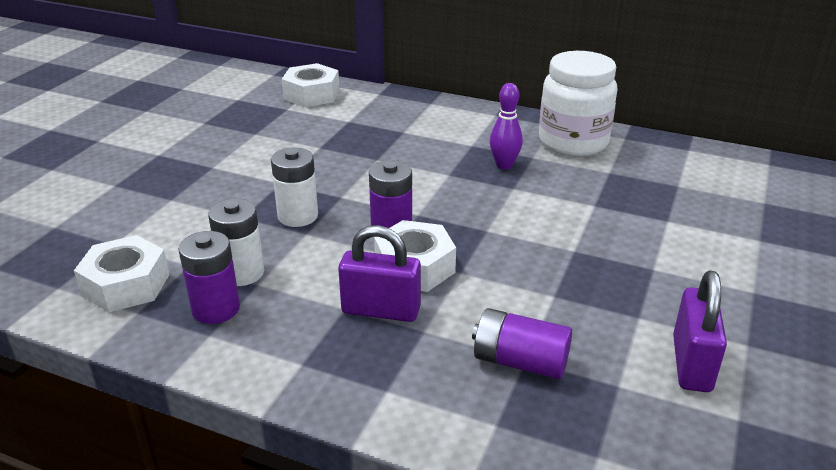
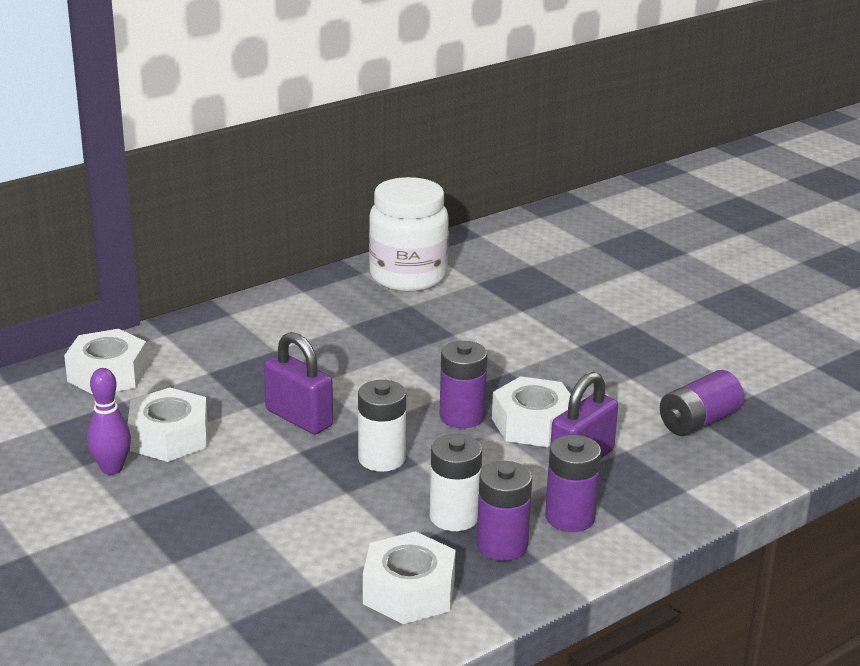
camera: 60 degrees left, 5 degrees down
(256, 135) = (169, 437): none -> white nut
(283, 332) = (570, 517): none -> purple battery
(504, 165) = (409, 323): purple bowling pin -> purple bowling pin (112, 468)
(691, 364) = (753, 358): purple padlock -> purple padlock (299, 418)

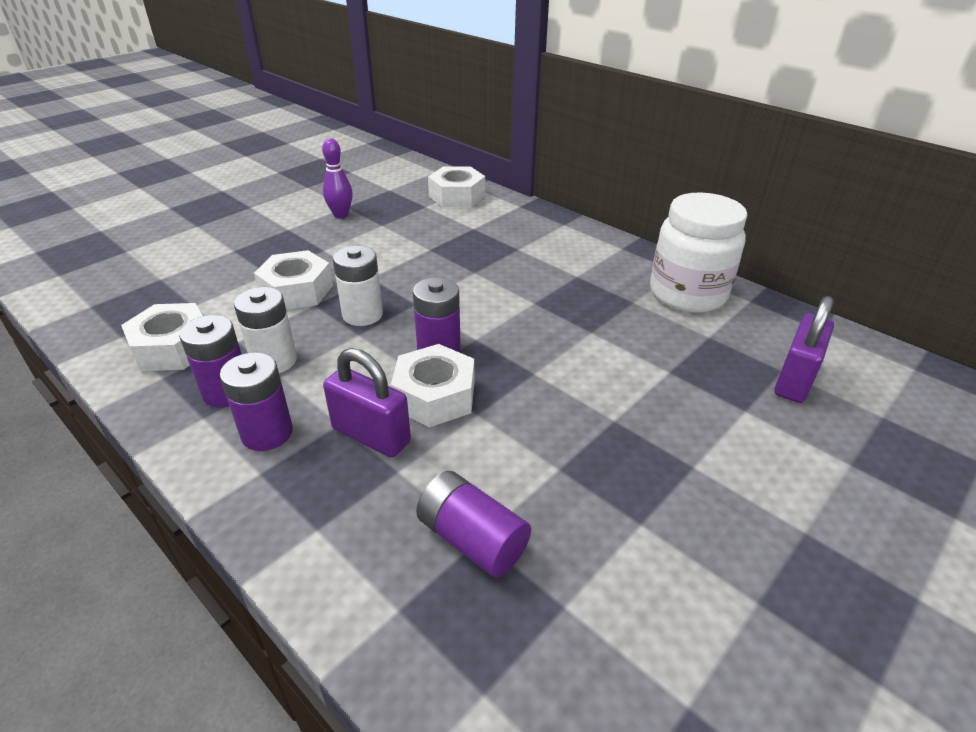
camera: 80 degrees right, 10 degrees up
(169, 437) = (381, 227): white nut -> white nut (296, 291)
(299, 418) = (417, 271): purple padlock -> purple padlock (794, 380)

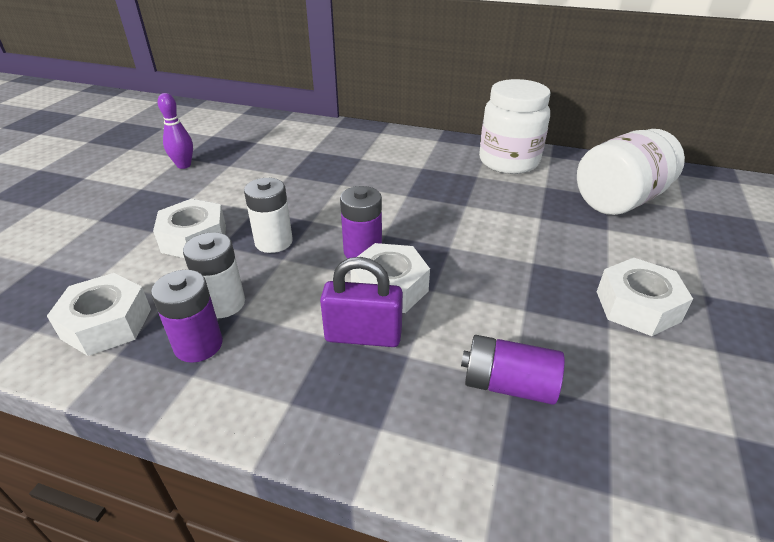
camera: 25 degrees left, 0 degrees up
(267, 433) = (268, 366): purple battery -> none
(457, 196) = (277, 129): white nut -> white nut (637, 306)
(794, 380) = (619, 200): purple padlock -> white jar

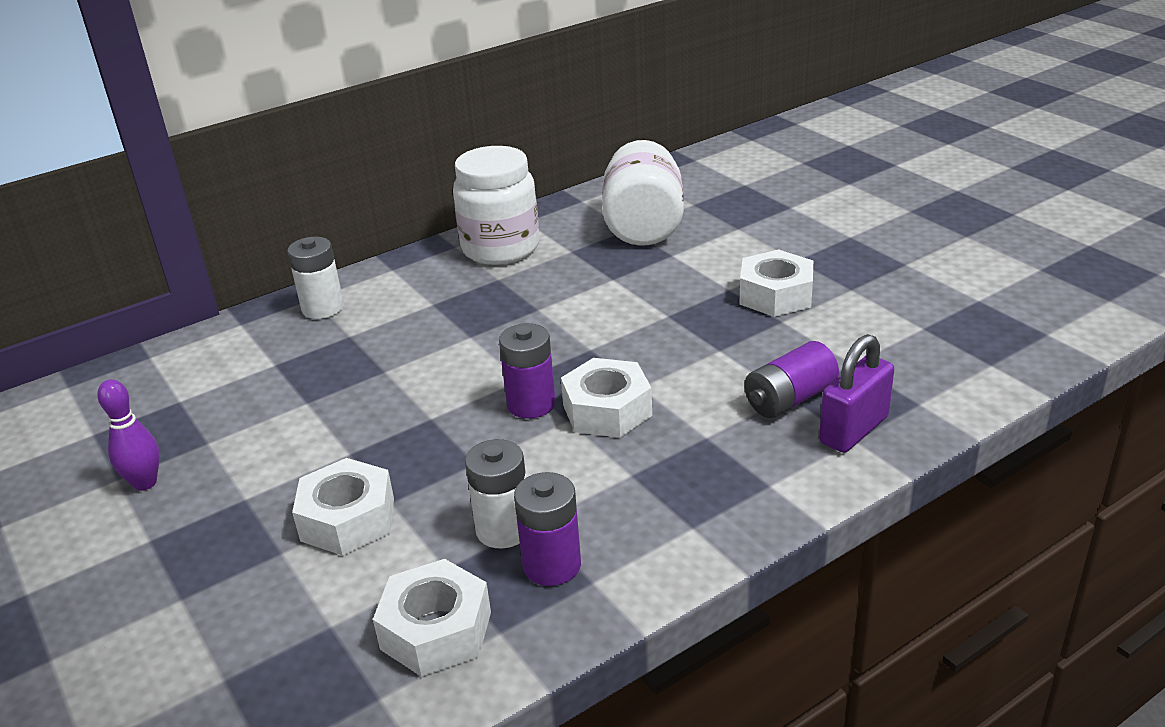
camera: 50 degrees left, 5 degrees down
(273, 242) = (436, 459): white battery -> white battery (323, 308)
(363, 336) = (655, 452): purple padlock -> purple padlock (853, 430)

